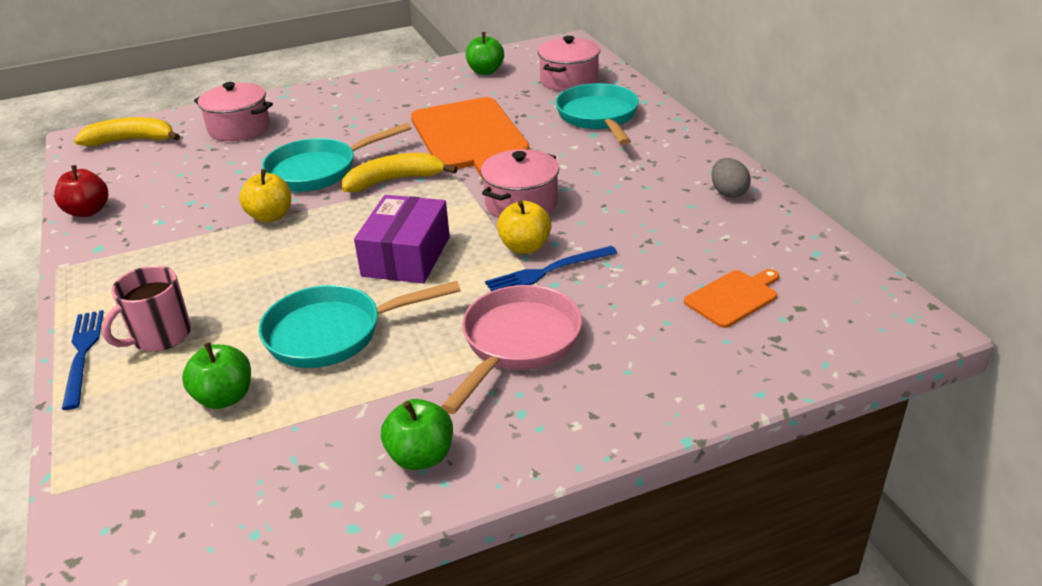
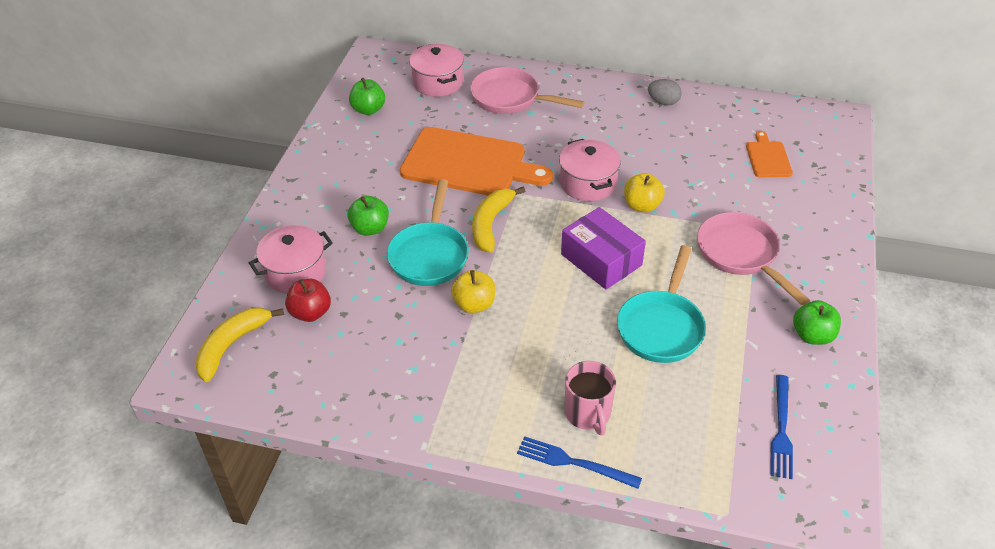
camera: 55 degrees left, 10 degrees up
(88, 211) = (344, 408): red apple -> red apple (311, 313)
(225, 397) = (690, 401): green apple -> green apple (370, 228)
(547, 271) = (678, 209): blue fork -> blue fork (781, 429)
(598, 117) = (510, 98): turquoise pan -> pink pan

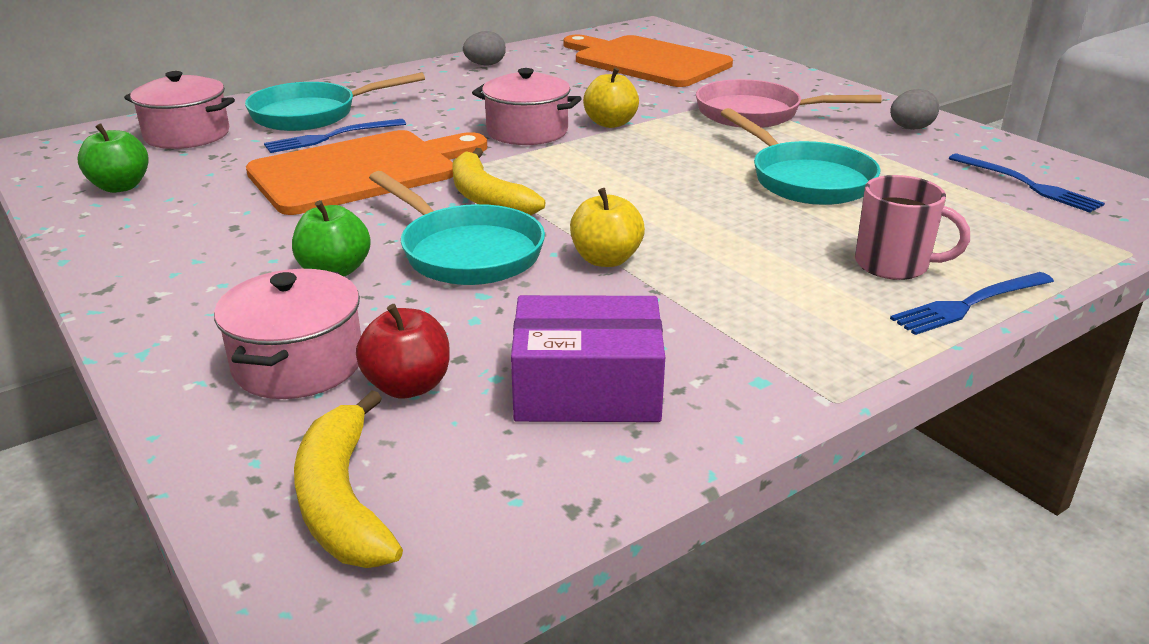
camera: 50 degrees left, 15 degrees down
(493, 125) = (331, 137): none -> blue fork
(510, 98) = (312, 114): pink pan -> turquoise pan
(601, 260) = (655, 168): purple box -> purple box (587, 388)
(768, 158) = (646, 61): orange cutting board -> orange cutting board, size x2.13
(812, 335) = (910, 128): green apple -> grey egg

